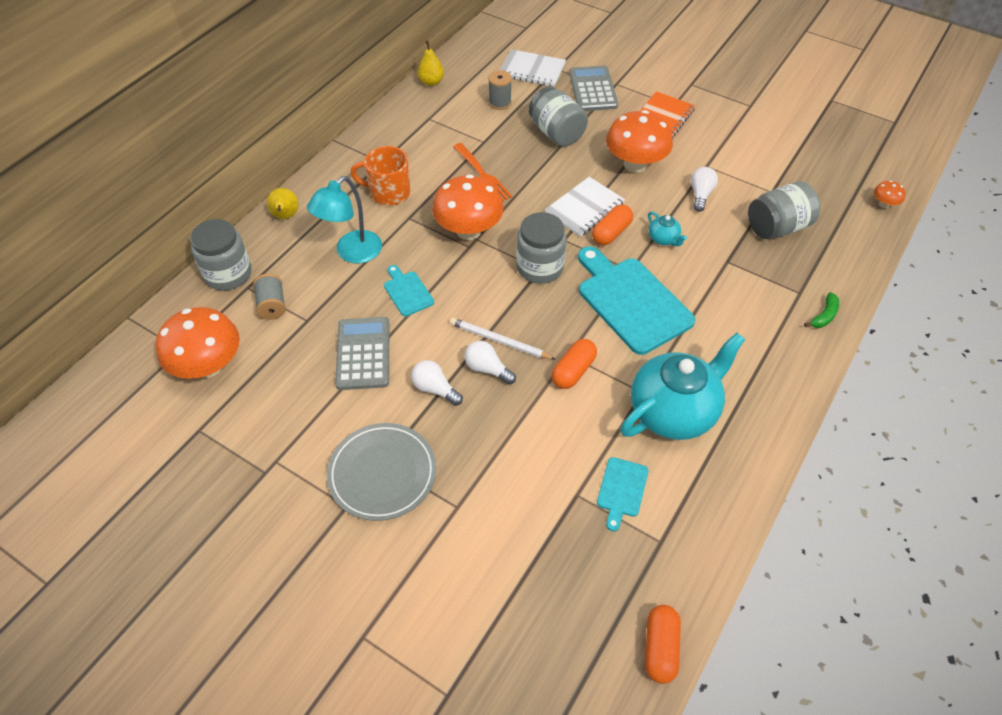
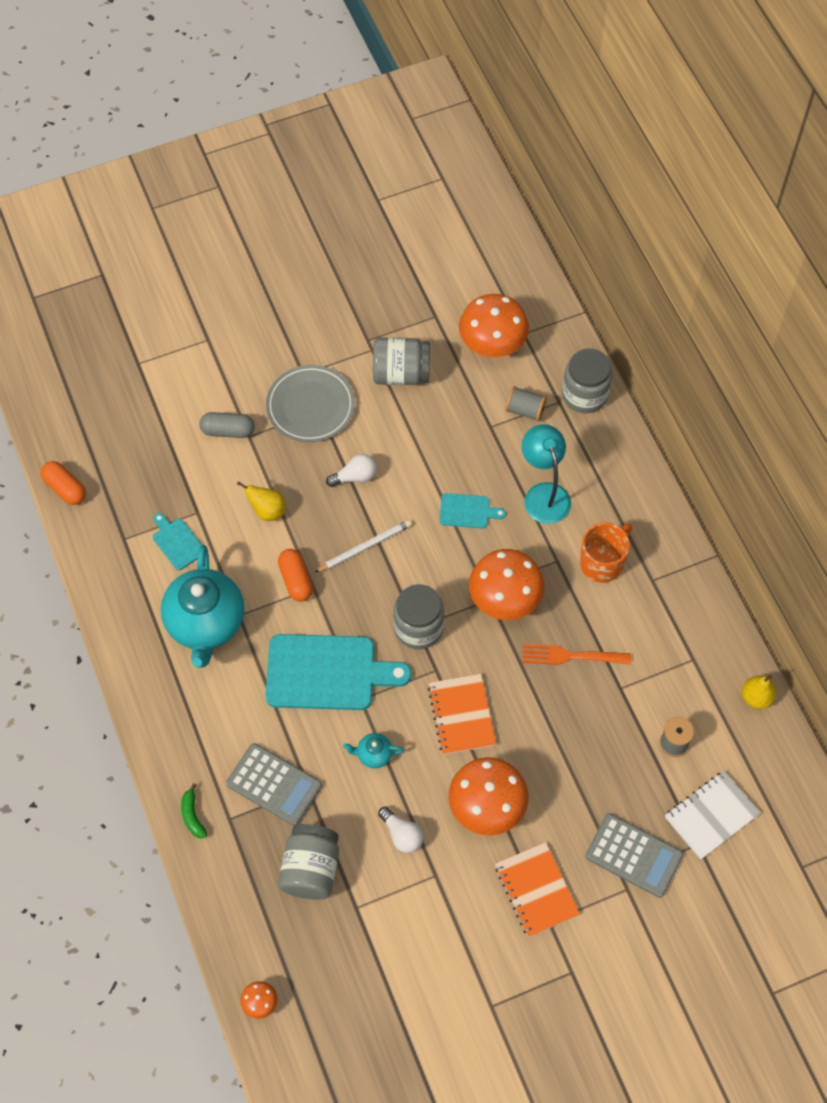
camera: 125 degrees right, 10 degrees up
(285, 216) = (629, 466): yellow pear -> yellow pear (267, 511)
(363, 354) = (426, 447): grey calculator -> grey calculator (274, 784)
(465, 531) = (228, 431): none -> grey capsule
(487, 369) = (345, 522): white light bulb -> none
(556, 133) = (586, 766): grey jar -> grey jar (401, 373)
(584, 208) = (462, 715): white notebook -> orange notebook
(611, 233) = (414, 715): orange capsule -> none

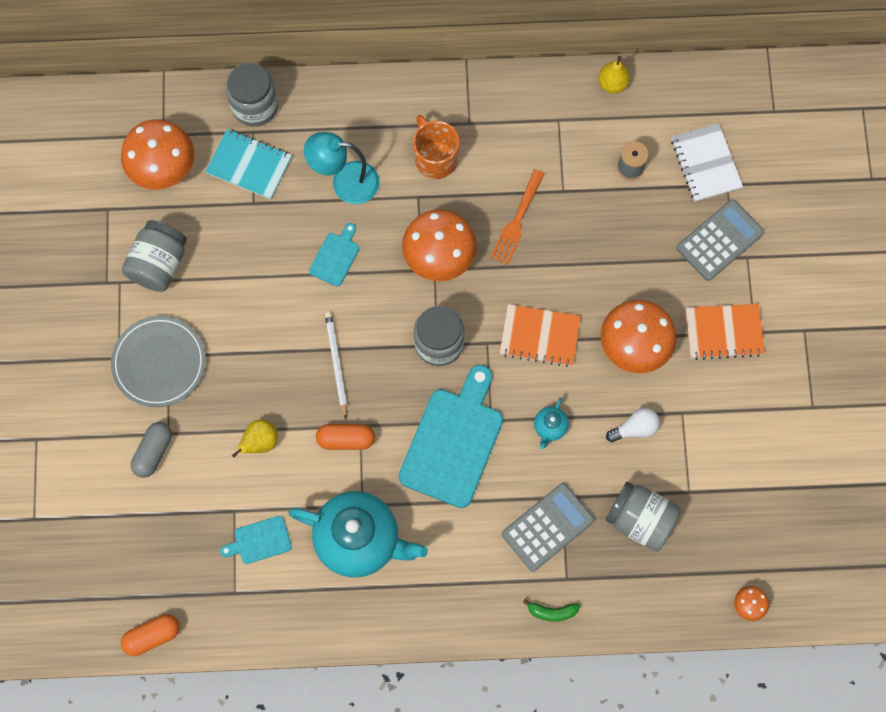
camera: 70 degrees left, 10 degrees up
(355, 476) = (256, 347): white light bulb -> none
(525, 410) = (249, 165): grey spool -> turquoise notebook

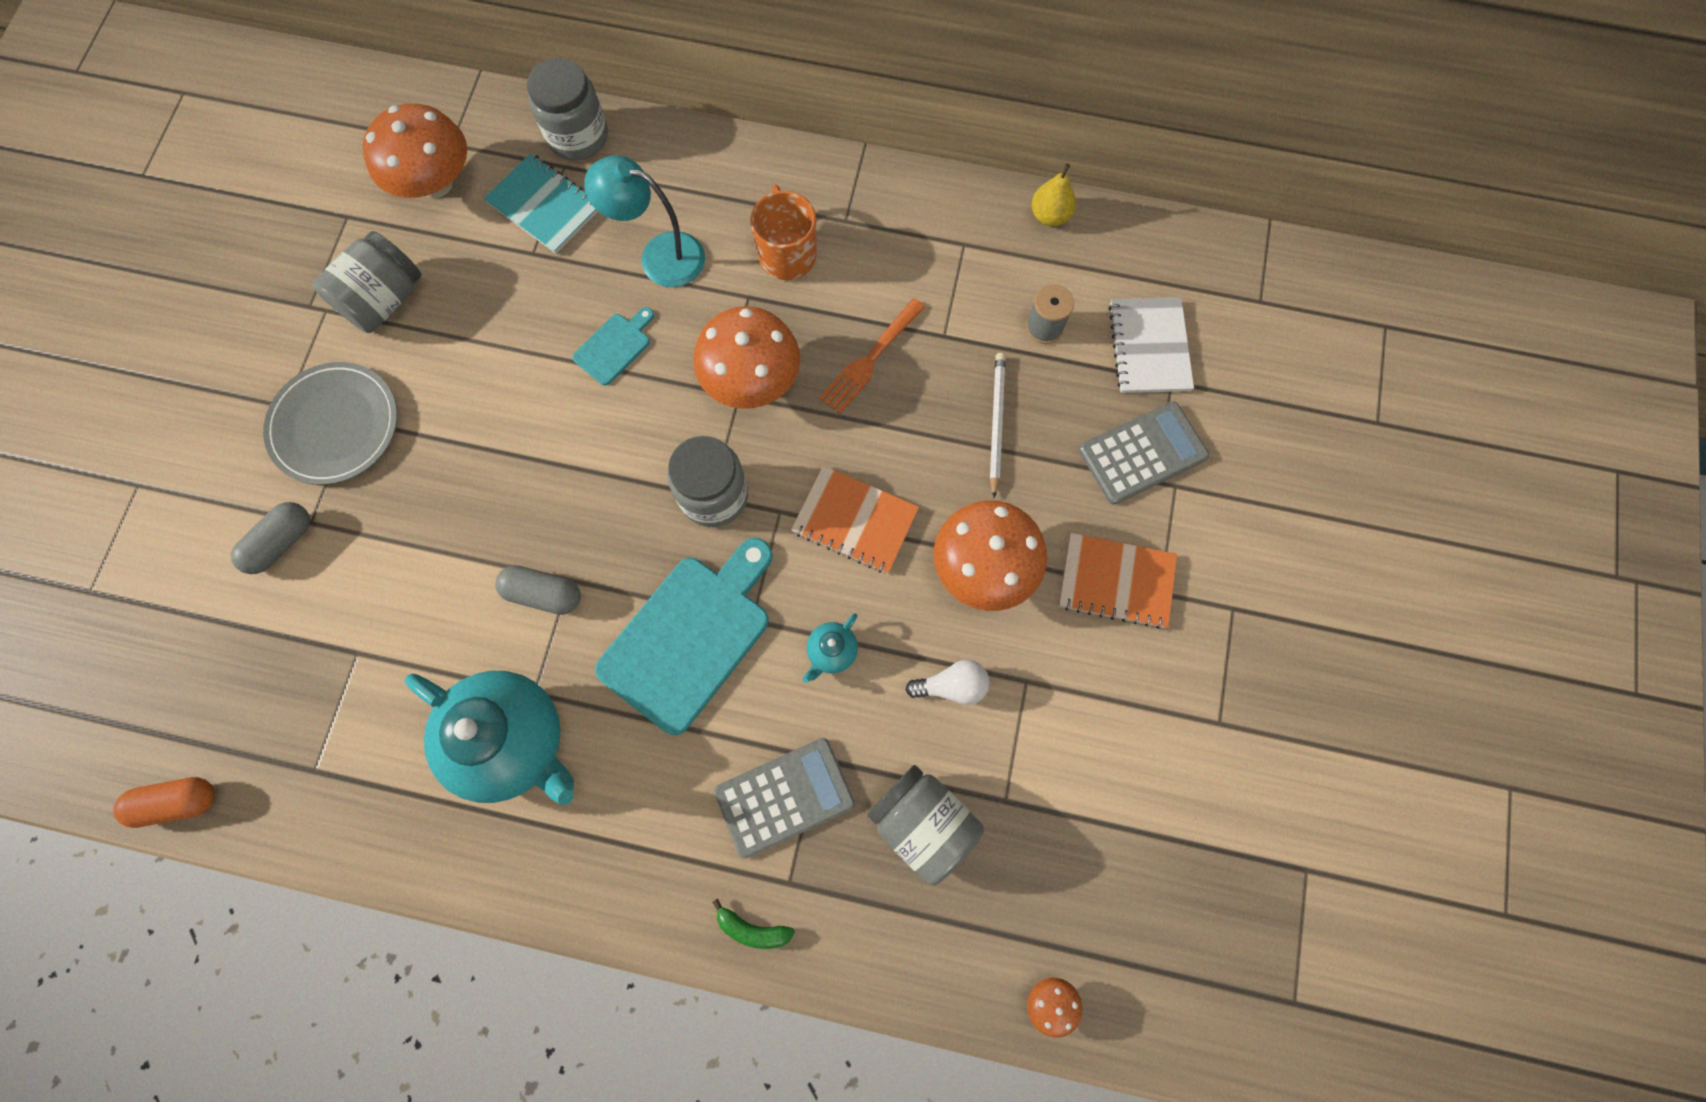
camera: 15 degrees right, 0 degrees up
(259, 541) = (375, 705): turquoise cutting board -> none
(260, 442) = (427, 567): yellow pear -> none
(336, 363) = (566, 487): white pencil -> white pencil (996, 423)
(346, 439) = (543, 594): orange capsule -> grey capsule

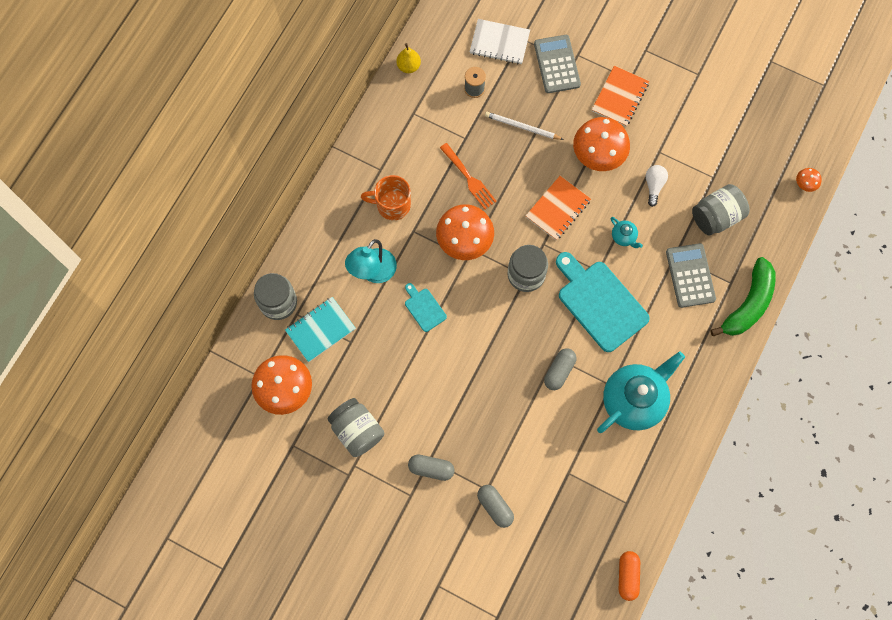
camera: 75 degrees left, 0 degrees up
(335, 426) = (431, 468): grey plate -> grey capsule
(752, 929) = (748, 304): green banana -> green banana, size x2.31

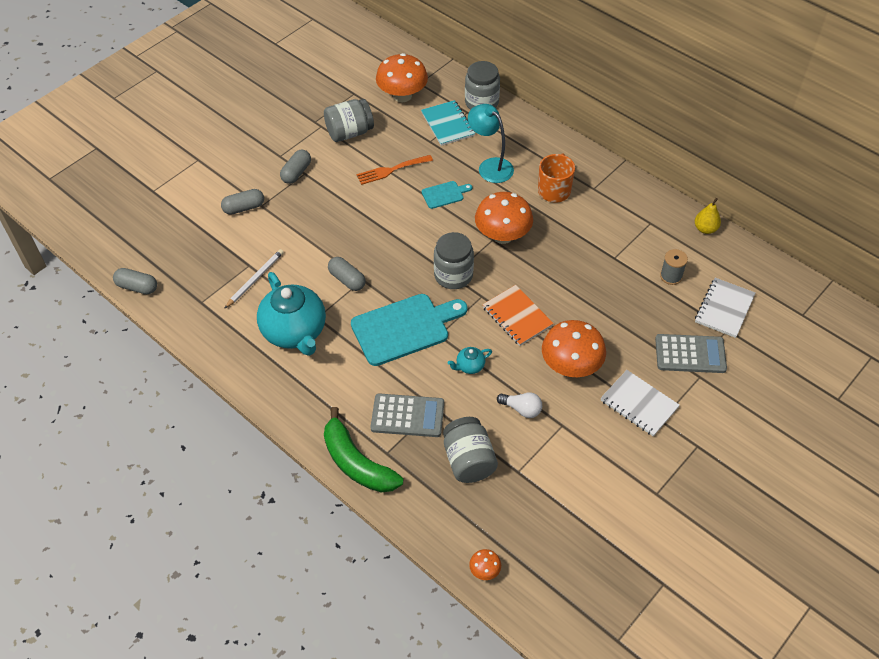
camera: 105 degrees right, 20 degrees down
(469, 178) = (569, 252): orange fork -> orange fork (391, 170)
(522, 127) = (618, 307): white pencil -> white pencil (255, 279)
(619, 97) = (639, 404): orange notebook -> white notebook
(627, 576) = (137, 287): orange capsule -> grey capsule

